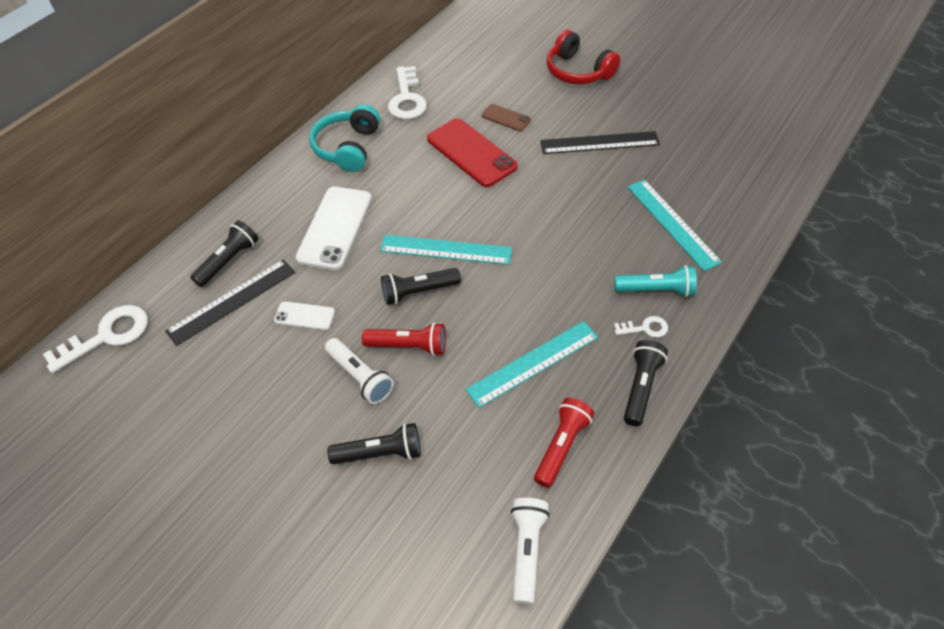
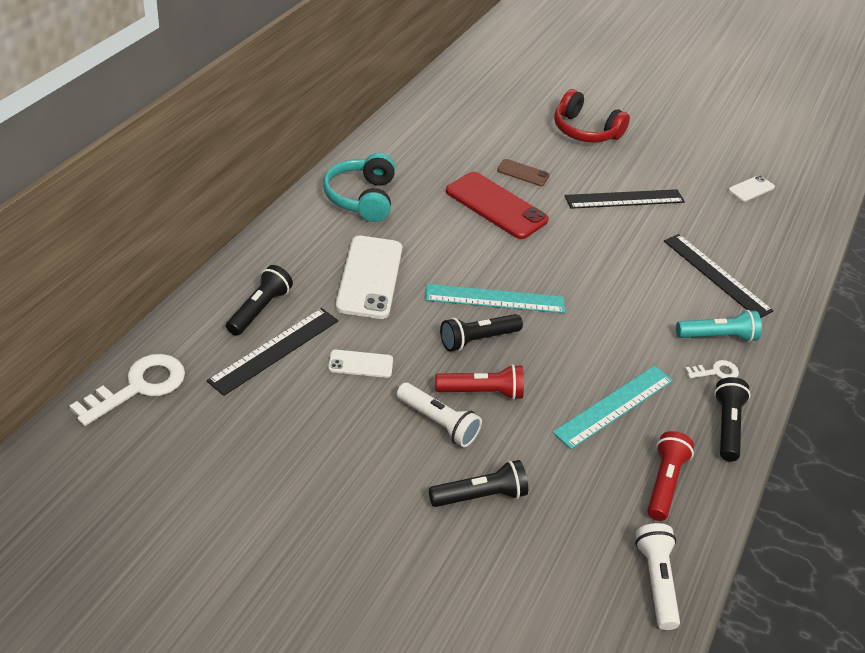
camera: 15 degrees left, 10 degrees down
(407, 99) = (413, 151): white key -> none
(672, 223) = (716, 275): turquoise ruler -> black ruler
(733, 128) = (751, 189): none -> white phone

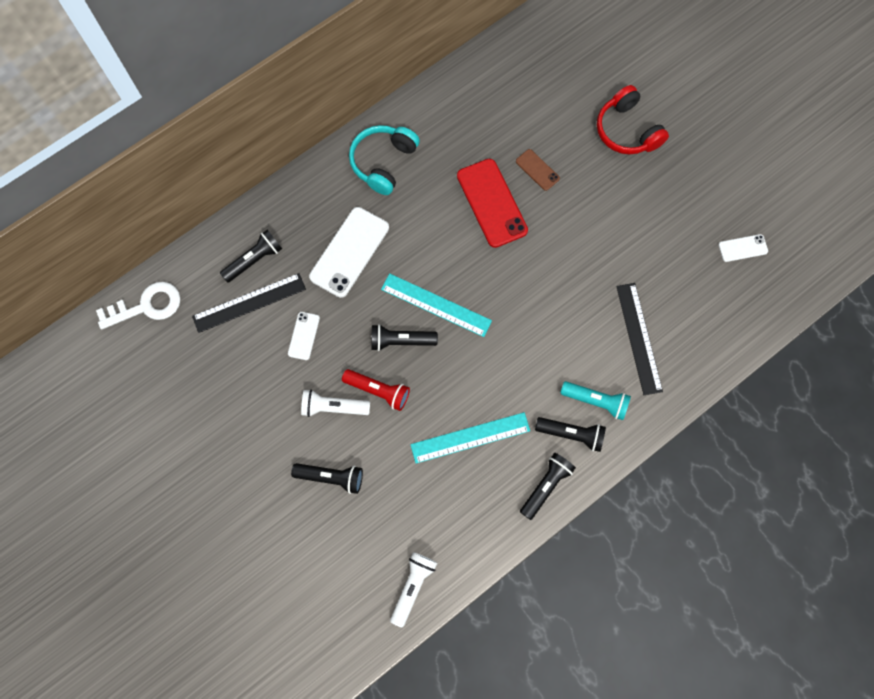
camera: 30 degrees right, 30 degrees up
(360, 364) = (304, 336): white phone -> white phone turned 75 degrees clockwise
(438, 423) = (333, 407): white flashlight -> white flashlight turned 120 degrees clockwise
(624, 199) = (612, 227): black ruler -> none
(664, 483) = (466, 515): red flashlight -> none
(716, 372) = (571, 434): white key -> black flashlight

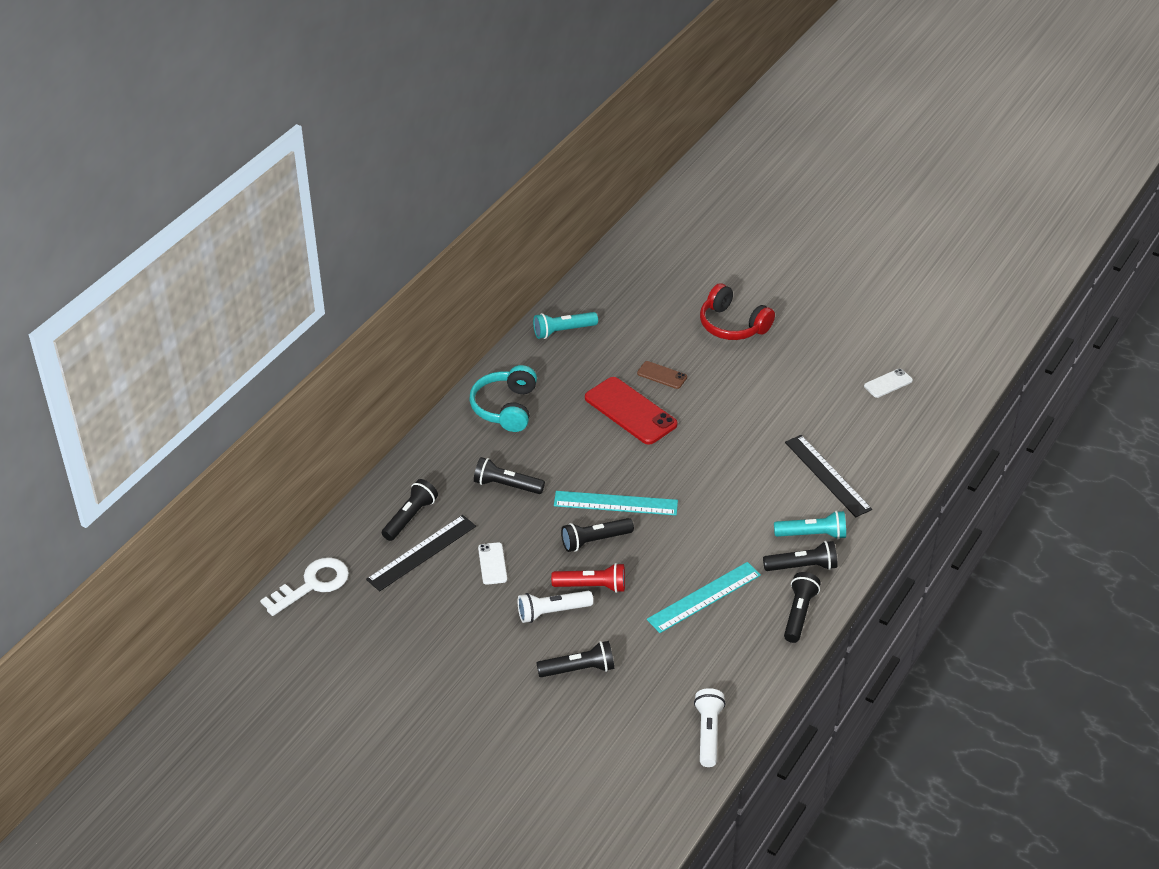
camera: 20 degrees left, 30 degrees down
(349, 252) = (506, 485): white phone -> black flashlight
(469, 88) = (563, 331): none -> turquoise flashlight

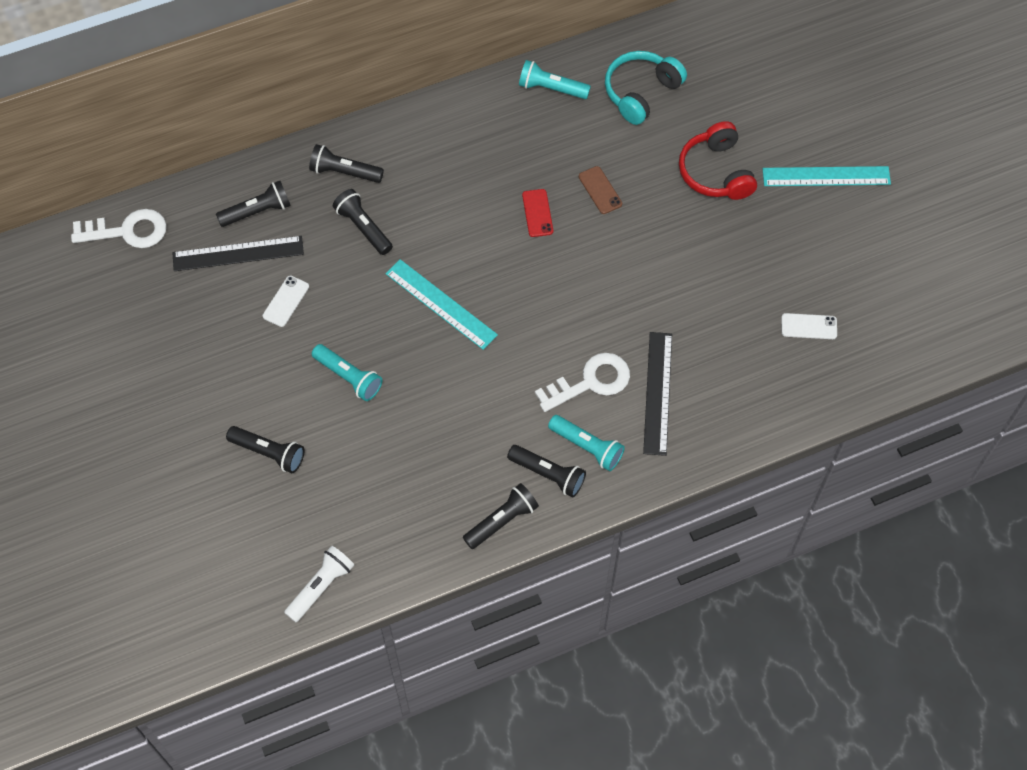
camera: 35 degrees right, 20 degrees up
(505, 408) = (430, 143): turquoise headphones -> turquoise headphones (641, 92)
(552, 612) = (294, 382): white flashlight -> none
(592, 586) = (349, 377): red flashlight -> turquoise flashlight
(594, 541) = (390, 332): black flashlight -> black flashlight (344, 172)
(630, 411) = (537, 213): red phone -> red phone, size x0.51
(704, 597) = (434, 450): turquoise ruler -> turquoise ruler (826, 176)
(774, 494) = (590, 382): none -> white key

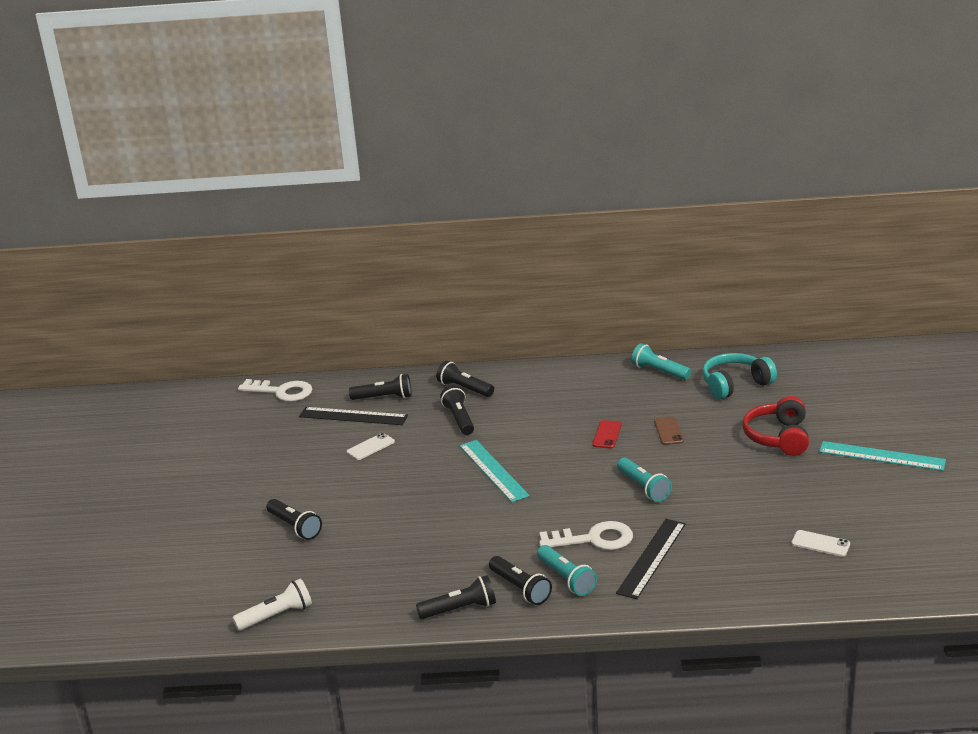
camera: 25 degrees right, 35 degrees down
(349, 377) = (389, 497): turquoise flashlight -> turquoise flashlight (643, 487)

